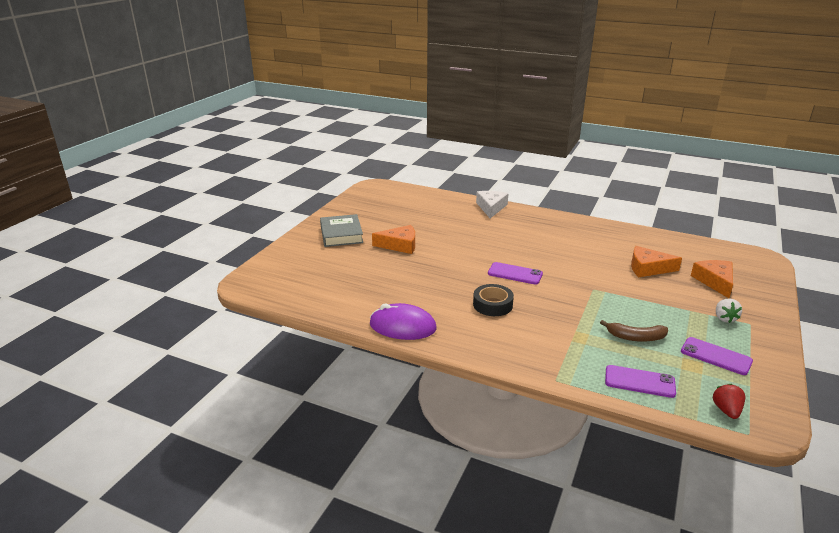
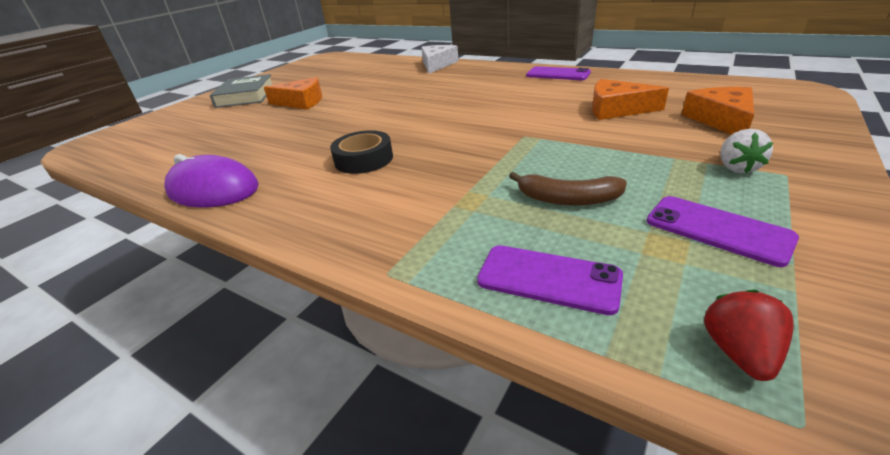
camera: 10 degrees right, 5 degrees up
(515, 274) = (421, 123): purple phone -> purple phone (558, 74)

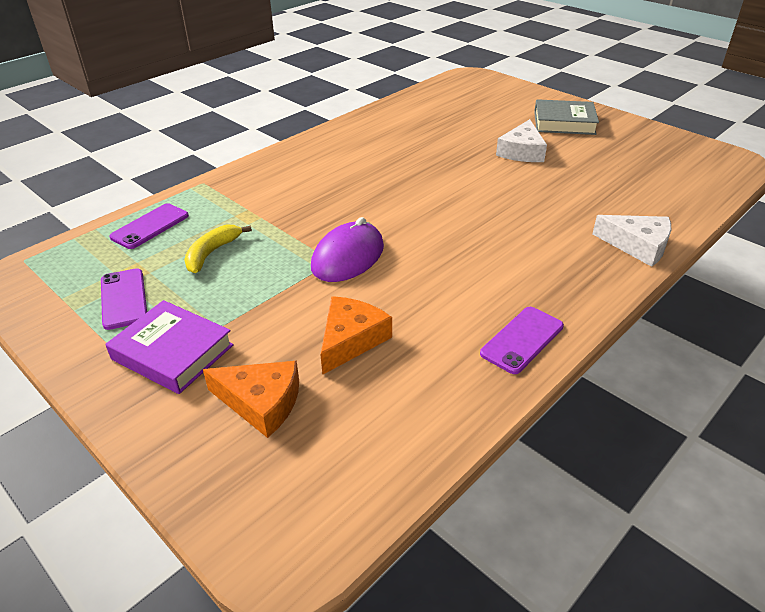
camera: 100 degrees right, 5 degrees up
(213, 189) = (348, 129): purple mouse -> purple mouse (348, 257)
(301, 102) = (522, 151): orange cheese -> white cheese
(364, 159) = (349, 180): black tape -> none
(567, 199) = (212, 253): brown banana -> yellow banana
(717, 230) = (123, 298): purple phone -> purple phone turned 75 degrees counterclockwise
(737, 167) = (173, 352): white strawberry -> purple book
(739, 352) = (58, 261): red strawberry -> none

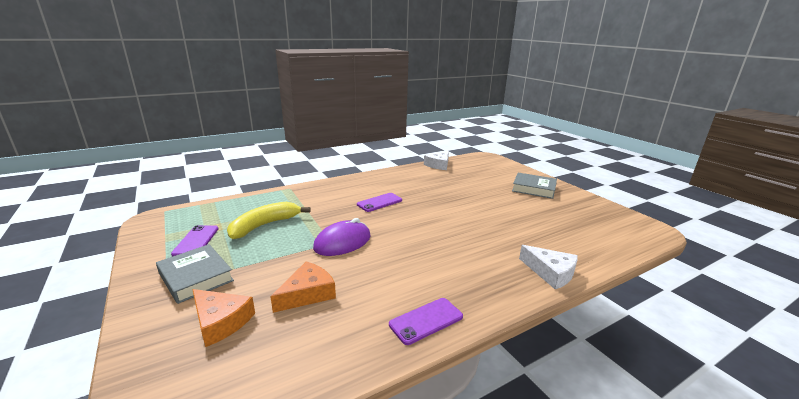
camera: 15 degrees right, 15 degrees down
(150, 226) = (243, 205): purple phone -> purple phone (379, 202)
(173, 352) = (196, 277): purple book -> grey book
(212, 253) = (264, 225): yellow banana -> yellow banana, size x1.54
(522, 151) = (495, 201): white cheese -> white cheese (439, 165)

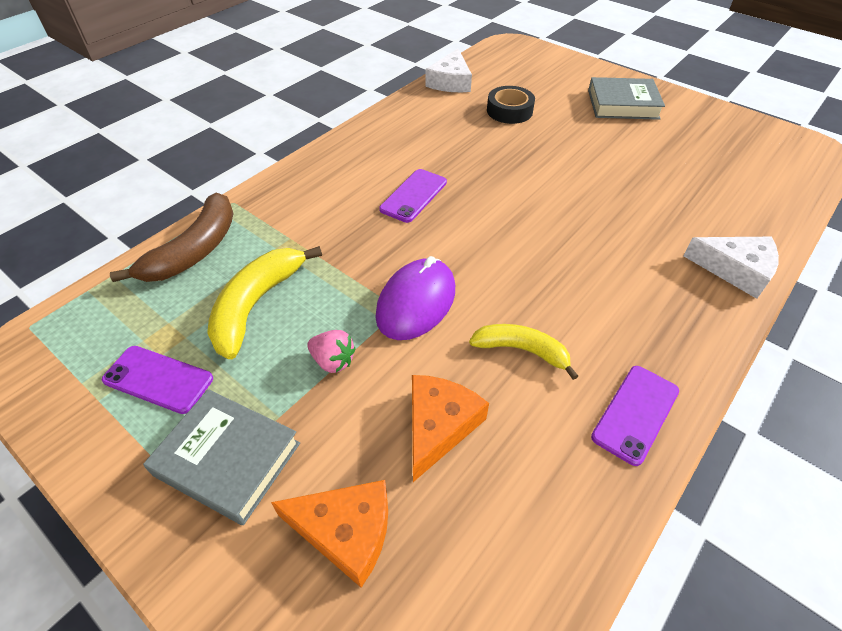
camera: 20 degrees left, 25 degrees up
(196, 241) = (158, 379): purple phone -> purple phone turned 45 degrees counterclockwise
(257, 201) = (195, 250): none -> brown banana
(279, 254) = (333, 361): none -> pink strawberry
(382, 275) = (521, 350): none -> yellow banana
(462, 180) = (509, 111): none -> black tape

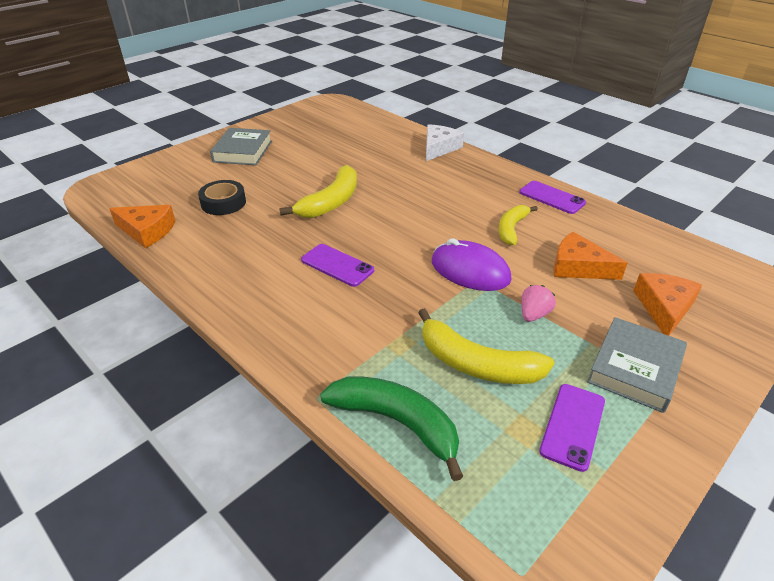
camera: 85 degrees left, 10 degrees down
(195, 250) = (396, 423): brown banana -> green banana
(450, 82) = (147, 231): white cheese -> orange cheese
(536, 179) = (331, 202): none -> yellow banana

